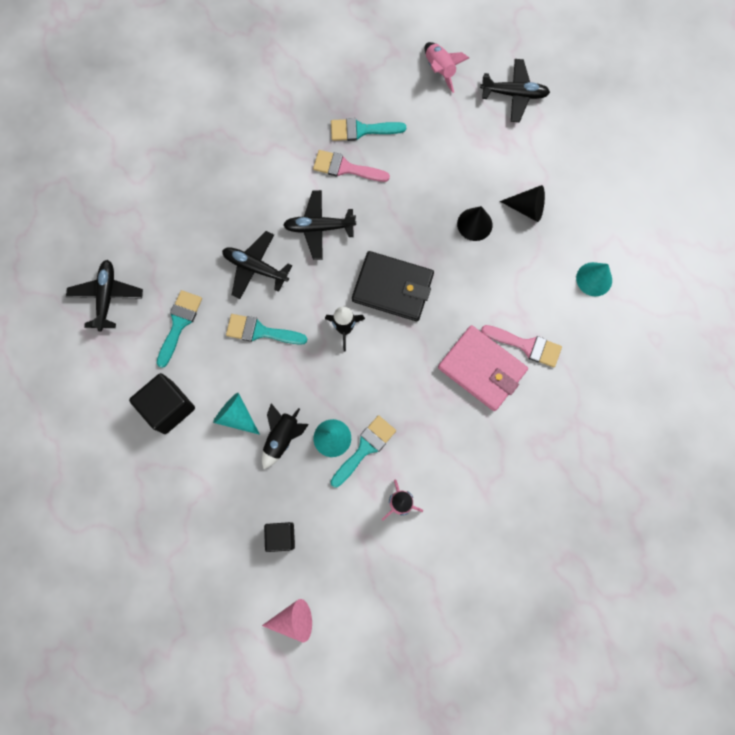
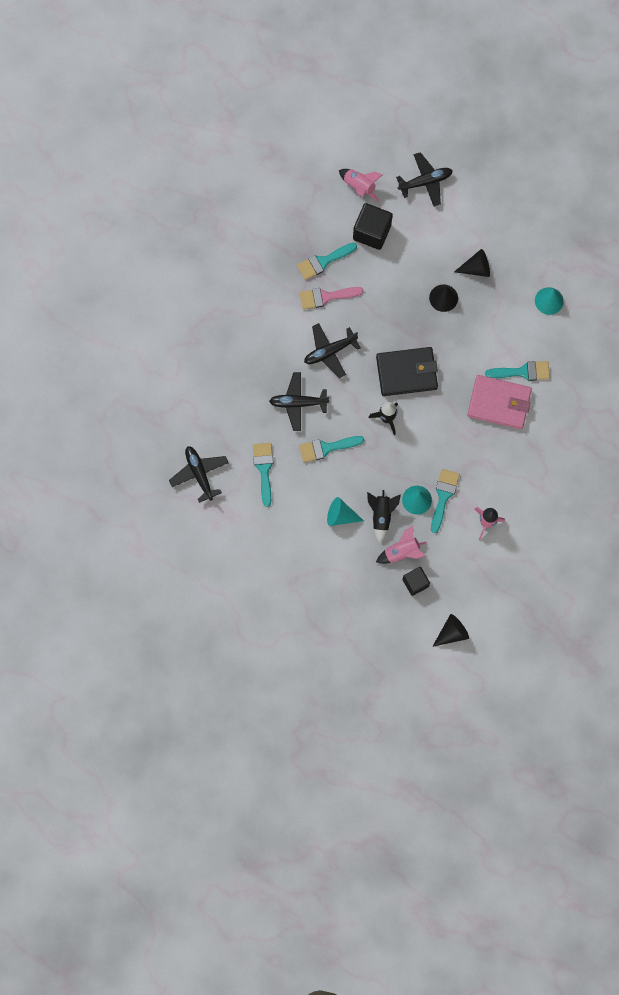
camera: 25 degrees left, 0 degrees up
(168, 407) = (289, 532): black cube -> black cube (372, 232)
(284, 491) = (401, 552): none -> pink rocket
(293, 619) = (451, 632): pink cone -> black cone
(526, 345) = (522, 372): pink brush -> turquoise brush

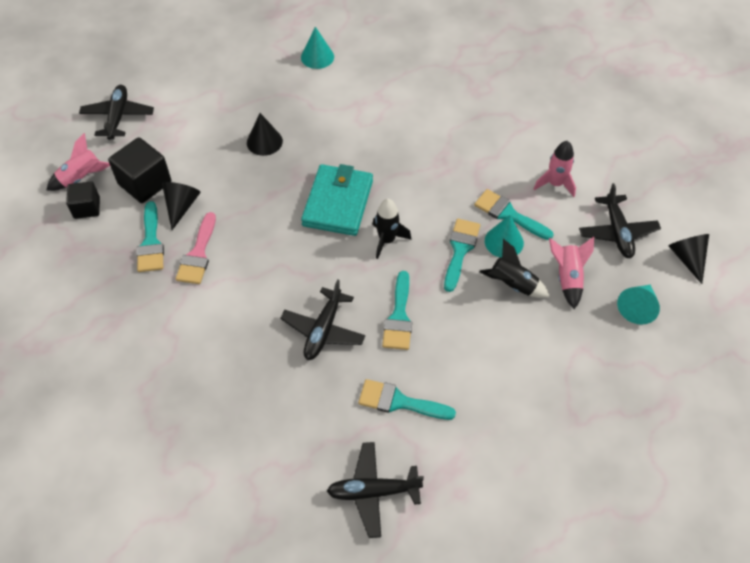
camera: 70 degrees left, 20 degrees down
(330, 352) = (271, 273): black plane -> black plane (617, 232)
(341, 516) = (498, 329): turquoise cone -> turquoise cone (637, 308)
(406, 373) = (338, 203): black wallet -> turquoise wallet
(415, 583) = (612, 276): black cube -> black cube (87, 208)
(476, 268) = (246, 104): black cone -> black cone (181, 206)
(499, 403) = (414, 130): pink wallet -> none
(522, 372) = (387, 100): turquoise brush -> turquoise brush (460, 250)

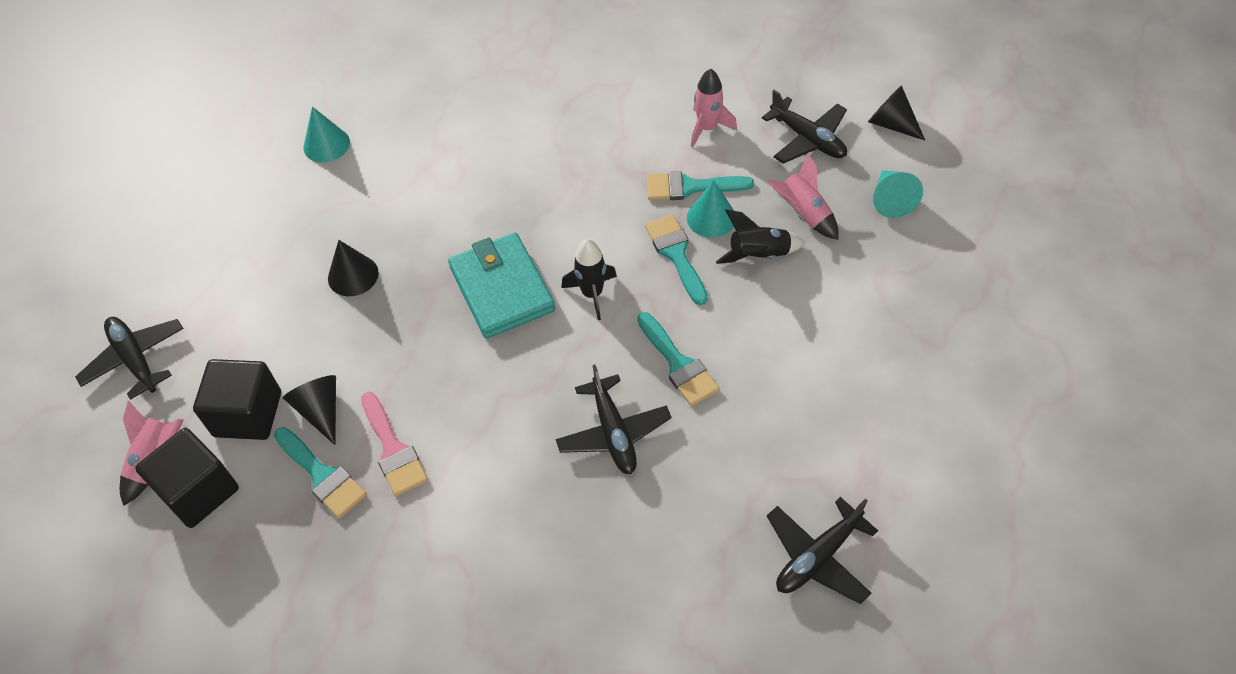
camera: 35 degrees left, 0 degrees up
(87, 208) = (199, 491): black cube -> black cube, size x1.59
(399, 402) = (759, 449): turquoise brush -> none

